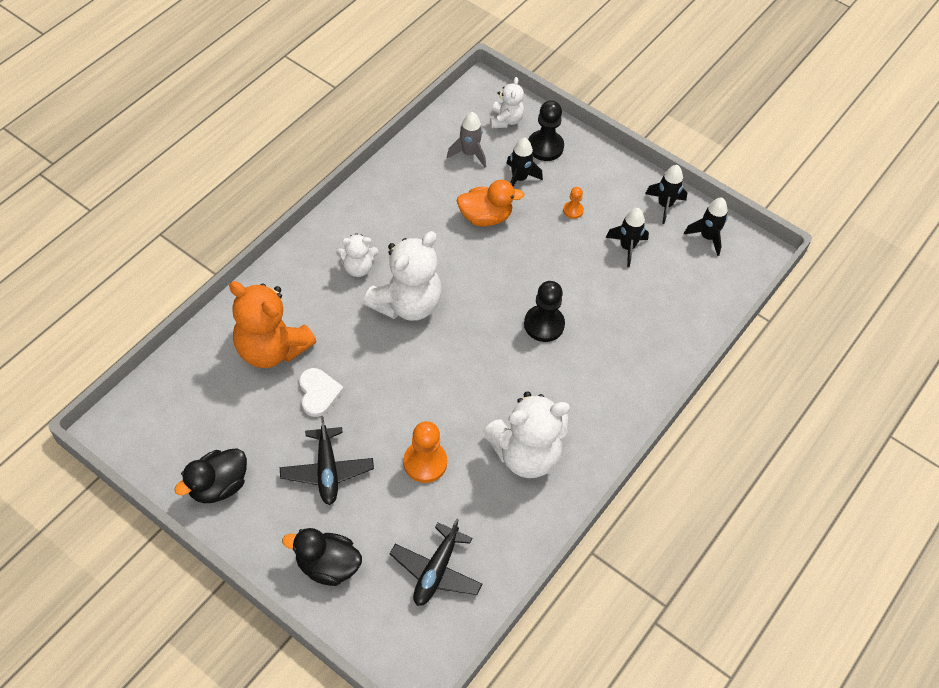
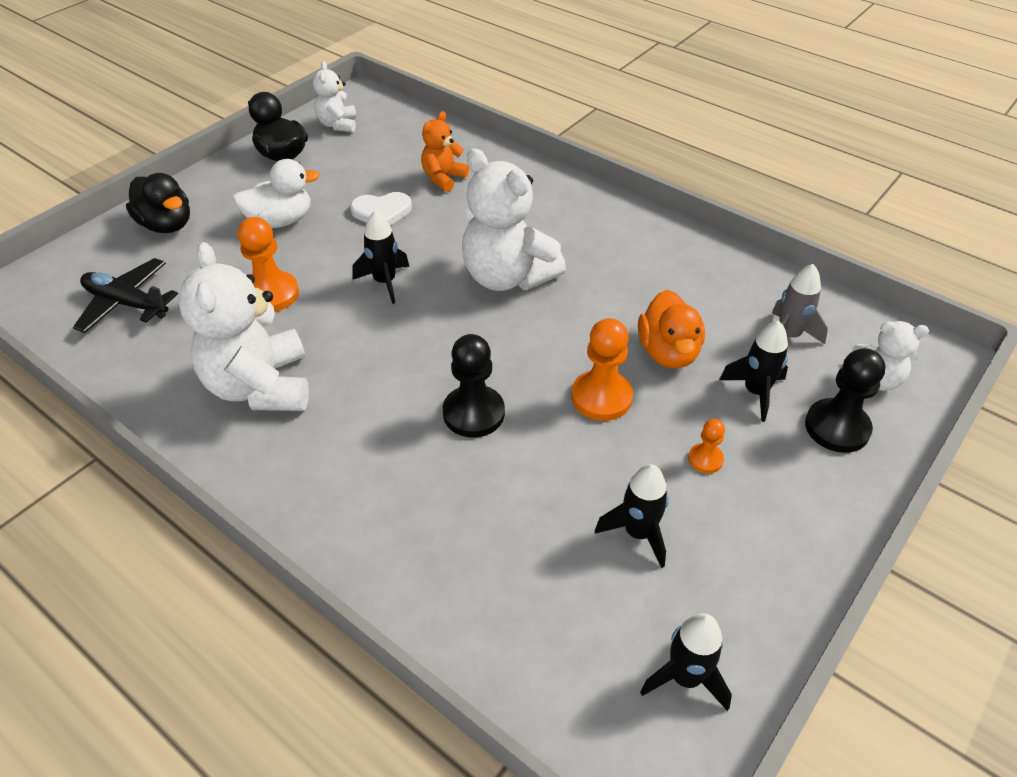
camera: 95 degrees right, 10 degrees down
(271, 349) = (443, 178): orange teddy bear -> orange teddy bear, size x0.53
(327, 471) = (280, 221): black plane -> white duck
(327, 566) = (167, 225): black duck -> black duck turned 120 degrees clockwise
(358, 267) = (561, 235): white teddy bear -> white teddy bear (338, 125)
(527, 256) = (601, 397): none -> orange pawn
(664, 205) = (751, 604): black rocket -> black rocket (385, 282)

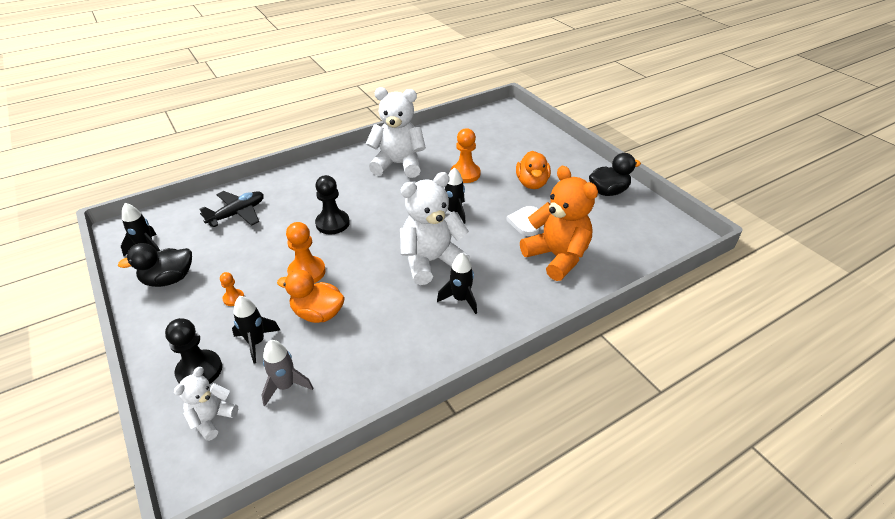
camera: 110 degrees right, 5 degrees down
(126, 303) = (481, 134): black plane -> black plane (237, 214)
(167, 225) = (543, 148): black duck -> black duck (169, 279)
(280, 221) = (532, 183): white duck -> orange duck
(338, 125) = (645, 220): white teddy bear -> none
(443, 178) = (557, 257): orange teddy bear -> orange teddy bear, size x1.89
(638, 533) = (218, 257): black rocket -> black rocket (460, 299)

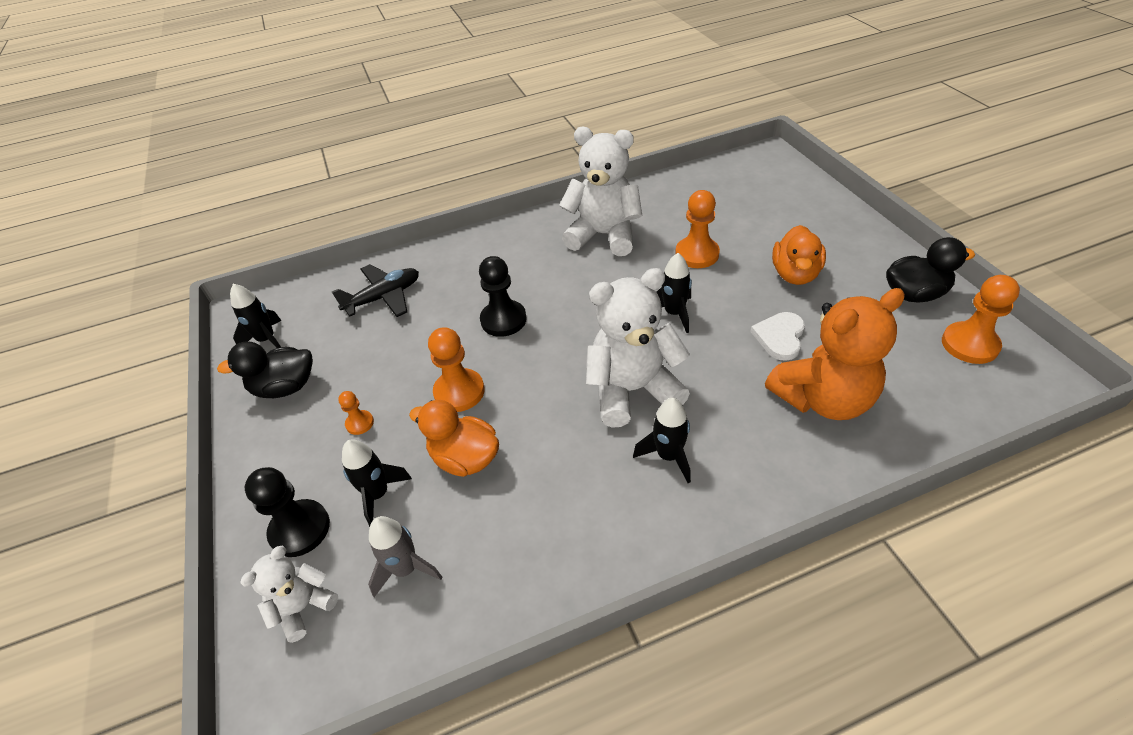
camera: 15 degrees right, 5 degrees up
(557, 257) = (823, 399): orange teddy bear -> orange teddy bear turned 90 degrees clockwise
(643, 219) = (969, 344): none -> orange pawn

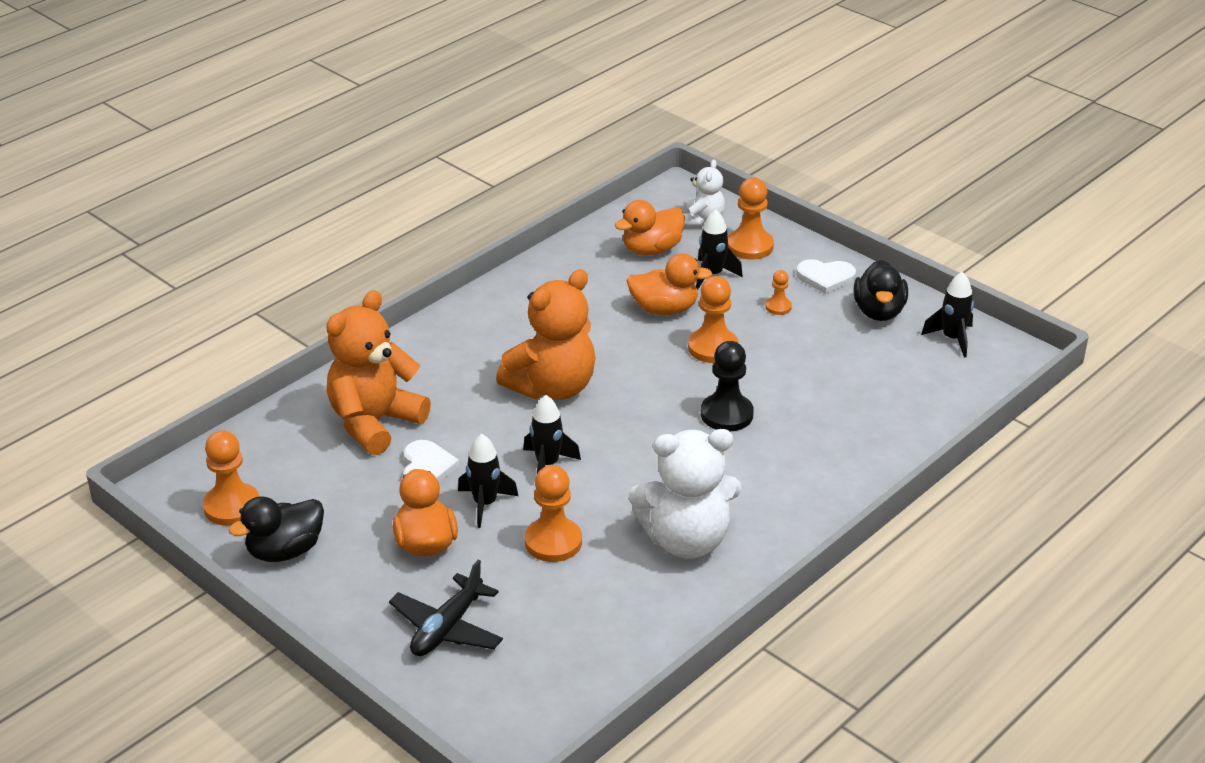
camera: 150 degrees right, 10 degrees down
(280, 448) = (825, 277): none -> white heart
(285, 387) = (879, 312): black duck -> black duck turned 135 degrees clockwise
(300, 529) = (750, 246): black pawn -> orange pawn
(384, 297) = (882, 404): black plane -> black plane (447, 628)
(406, 569) = (651, 249): grey rocket -> orange duck
(633, 390) = (552, 387): white teddy bear -> orange teddy bear
(668, 456) = (497, 351): black rocket -> black rocket (485, 504)

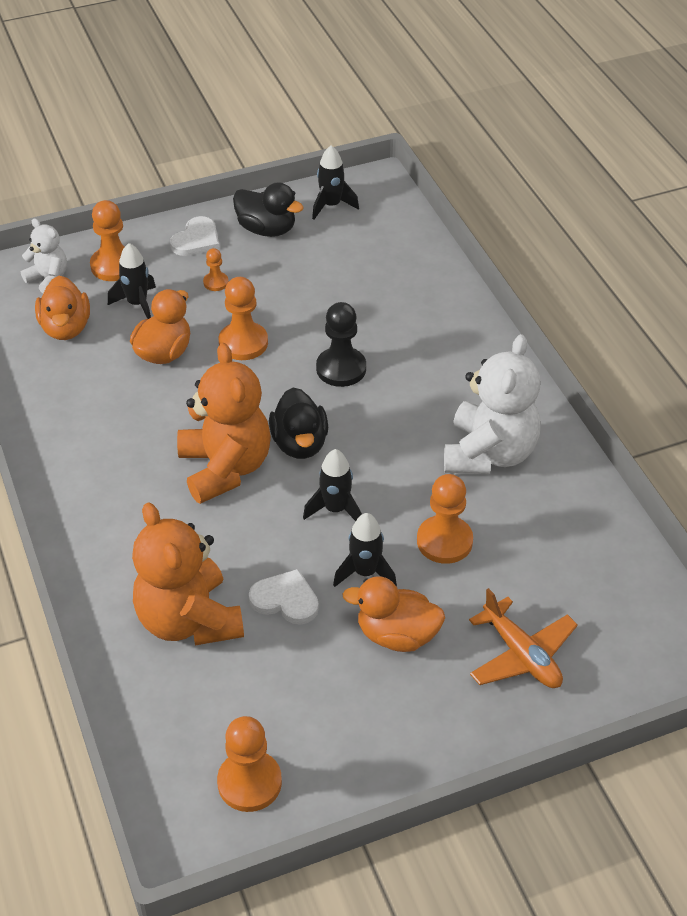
camera: 65 degrees left, 10 degrees up
(285, 551) = (346, 753): black duck -> black duck (300, 444)
(447, 628) = (521, 655): black plane -> orange plane

